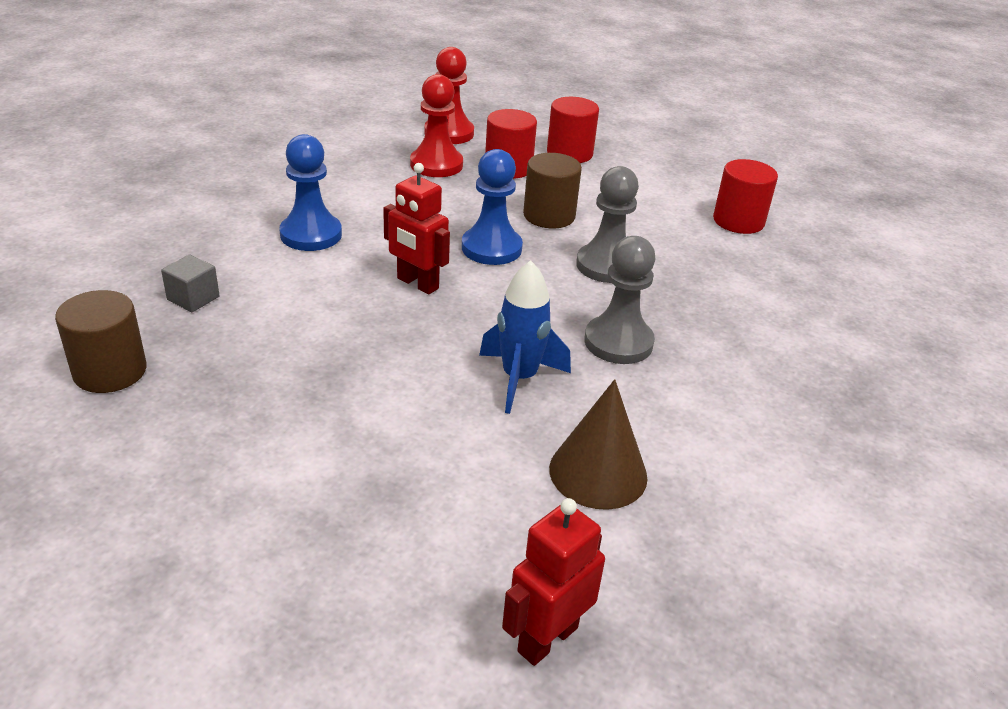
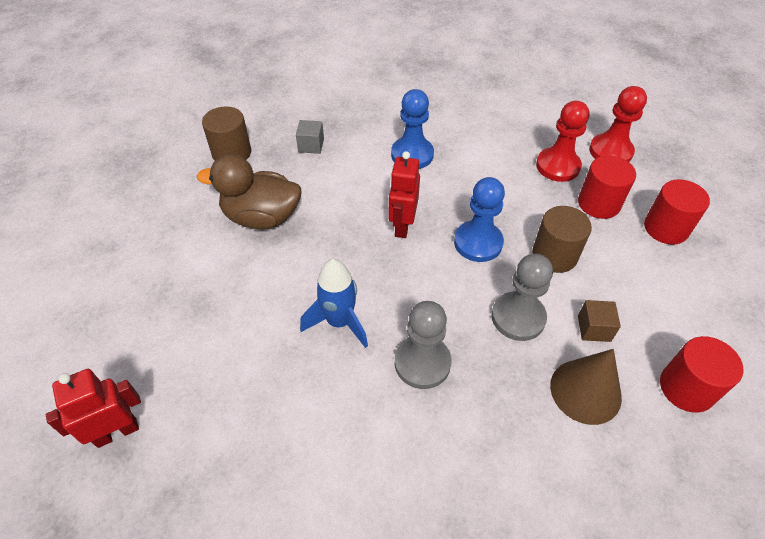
camera: 65 degrees right, 15 degrees up
(281, 384) = (261, 217): none -> brown duck
(547, 639) = (117, 432): red robot -> red robot turned 45 degrees counterclockwise
(598, 472) = (270, 404): brown cone -> brown cone (585, 391)
(650, 234) = (594, 328): none -> brown cube

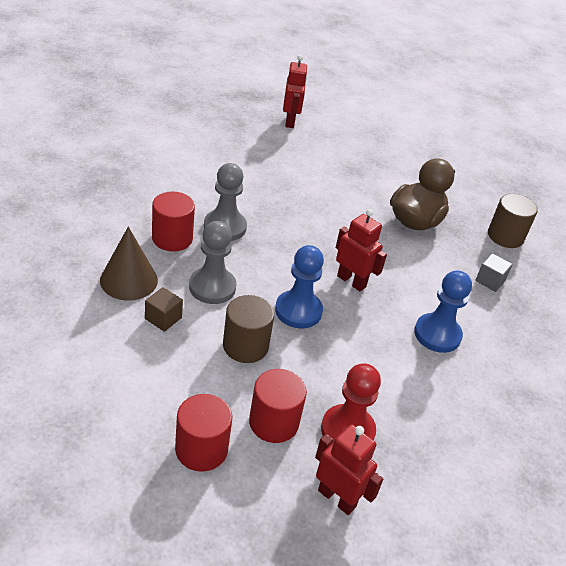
camera: 115 degrees right, 10 degrees down
(339, 322) = (289, 211): blue rocket -> none
(610, 151) = (337, 498): red pawn -> red robot
(686, 388) = (72, 329): red cylinder -> red cylinder (172, 238)

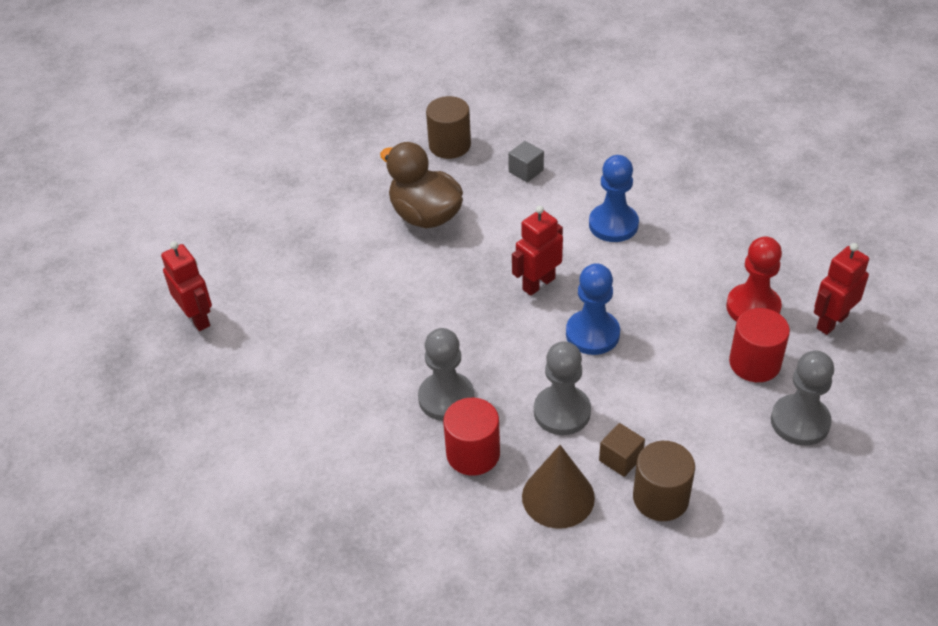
camera: 75 degrees left, 5 degrees up
(201, 449) = (800, 422): red cylinder -> grey pawn
(245, 346) = (653, 383): brown cylinder -> brown cylinder (660, 498)
(290, 121) = (197, 318): red robot -> red robot turned 45 degrees clockwise

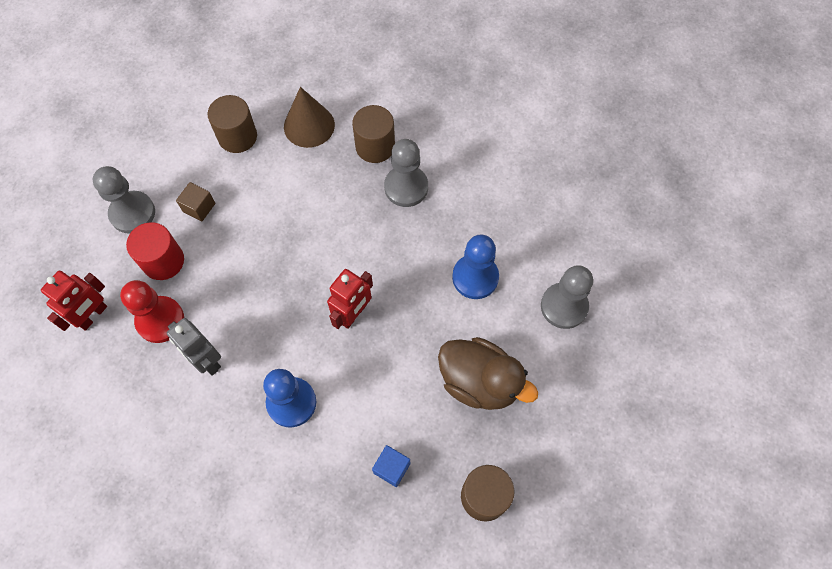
camera: 165 degrees right, 20 degrees up
(197, 318) = (636, 226): red robot -> none
(473, 454) = (375, 146): red cylinder -> brown cylinder
(526, 171) = (392, 468): grey cube -> blue cube
(562, 412) = (315, 191): grey pawn -> grey pawn (564, 306)
(592, 334) = (299, 267): blue pawn -> blue pawn (475, 277)
(620, 459) = (267, 160): brown cube -> brown cube (199, 207)
(700, 267) = (206, 360): none -> grey robot

